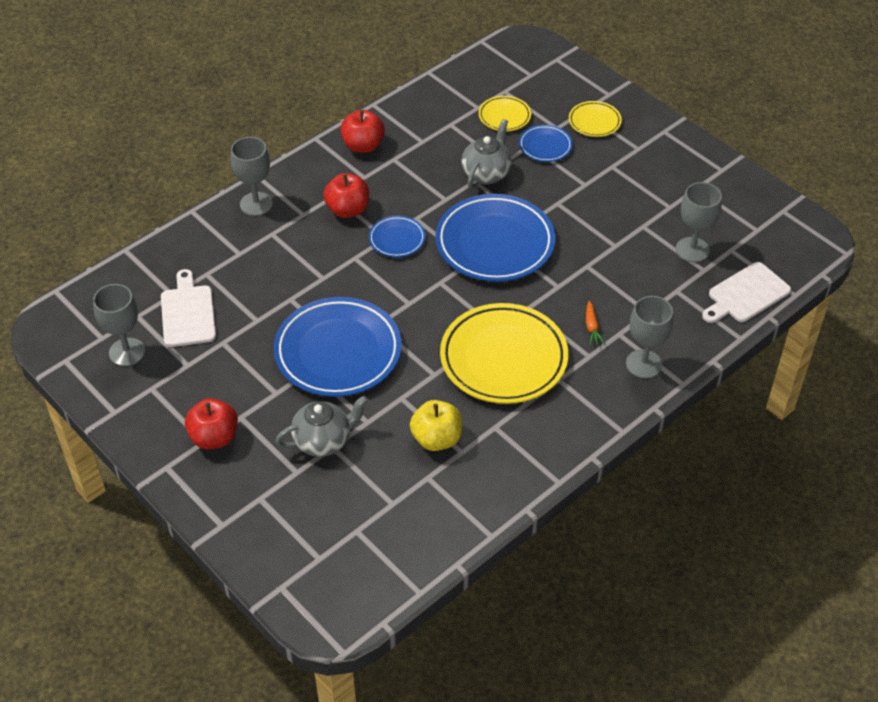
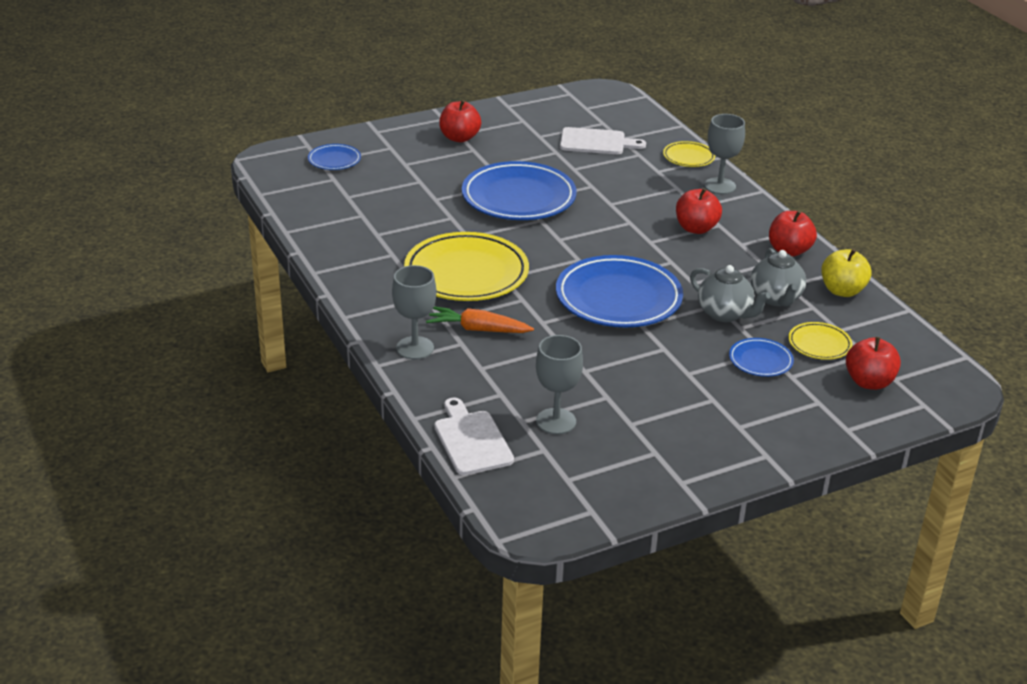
camera: 105 degrees right, 15 degrees down
(127, 352) = (566, 115): grey goblet -> none
(323, 441) = (428, 178): grey teapot -> grey teapot (776, 298)
(397, 239) = (645, 247): blue plate -> blue plate (334, 160)
(436, 439) = (397, 225): yellow apple -> yellow apple (842, 291)
(542, 87) = (869, 382): none -> red apple
(592, 327) = (477, 329): orange carrot -> orange carrot, size x1.77
(594, 122) = (796, 406): yellow plate -> yellow plate (688, 157)

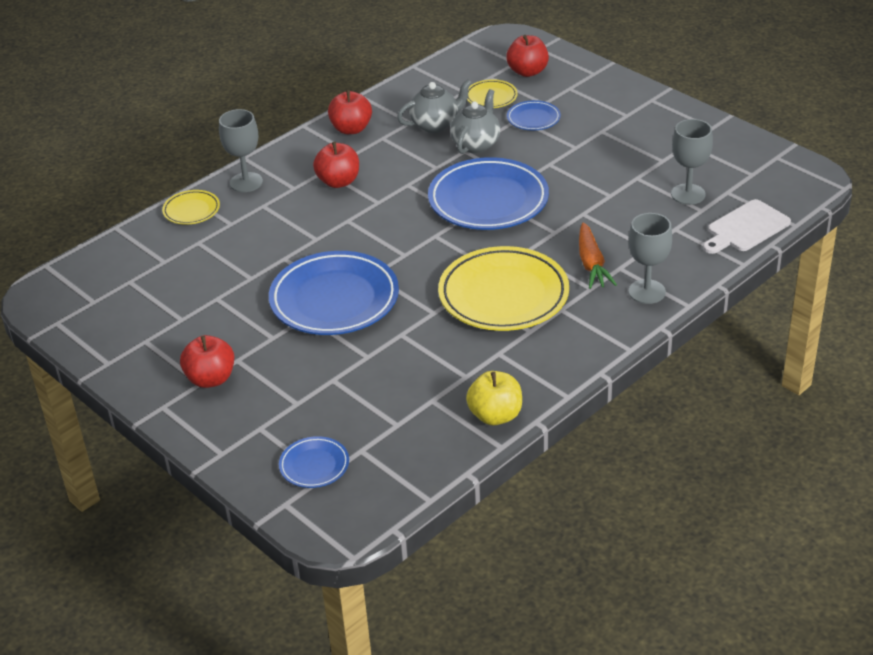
camera: 105 degrees left, 5 degrees up
(596, 142) = (180, 276): white cutting board -> none
(842, 291) = (403, 97): yellow apple -> yellow apple (495, 415)

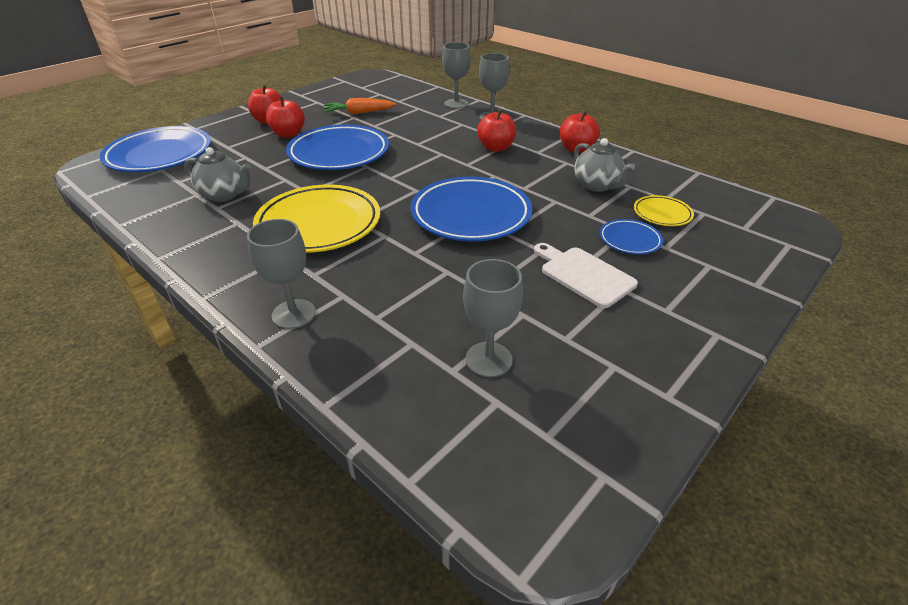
camera: 85 degrees right, 0 degrees up
(191, 210) = (456, 104): yellow plate -> grey goblet
(314, 465) = (159, 155): blue plate -> blue plate, size x2.09
(476, 144) = (568, 207): grey teapot -> grey teapot (224, 195)
(495, 415) = (158, 222): yellow apple -> none
(527, 72) = (729, 236): red apple -> red apple (288, 134)
(592, 264) = (354, 276): orange carrot -> orange carrot (359, 113)
(746, 228) = (407, 416): white cutting board -> white cutting board (584, 275)

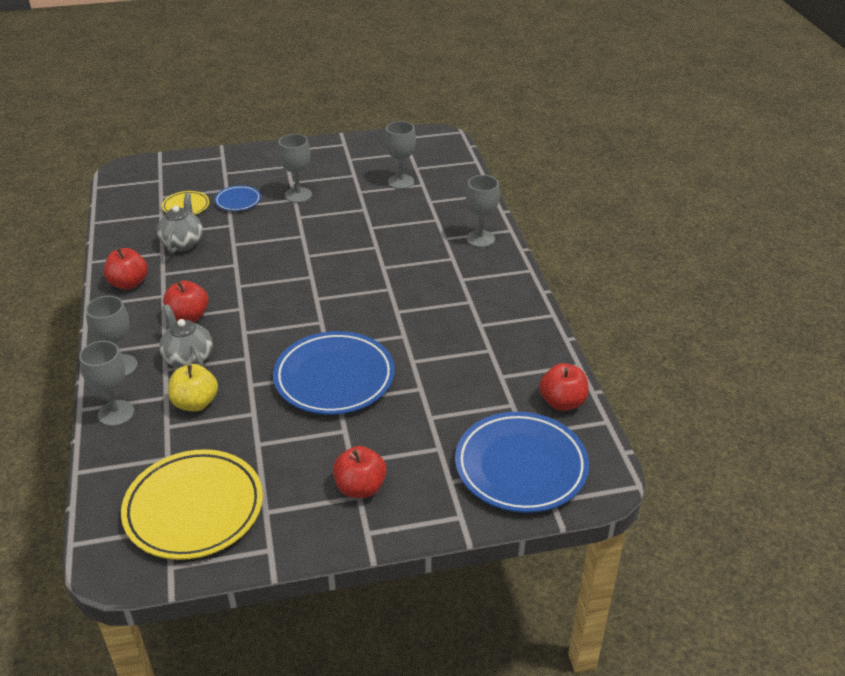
camera: 145 degrees left, 0 degrees up
(224, 195) = (476, 364): grey teapot -> grey teapot (188, 359)
(288, 134) = (358, 442): red apple -> red apple (562, 402)
(319, 224) = (420, 296): yellow plate -> yellow plate (194, 509)
(359, 113) = (243, 451): orange carrot -> none
(417, 119) = (195, 403): none -> yellow apple
(471, 215) = (306, 258): blue plate -> none
(584, 275) = (298, 195): white cutting board -> grey goblet

